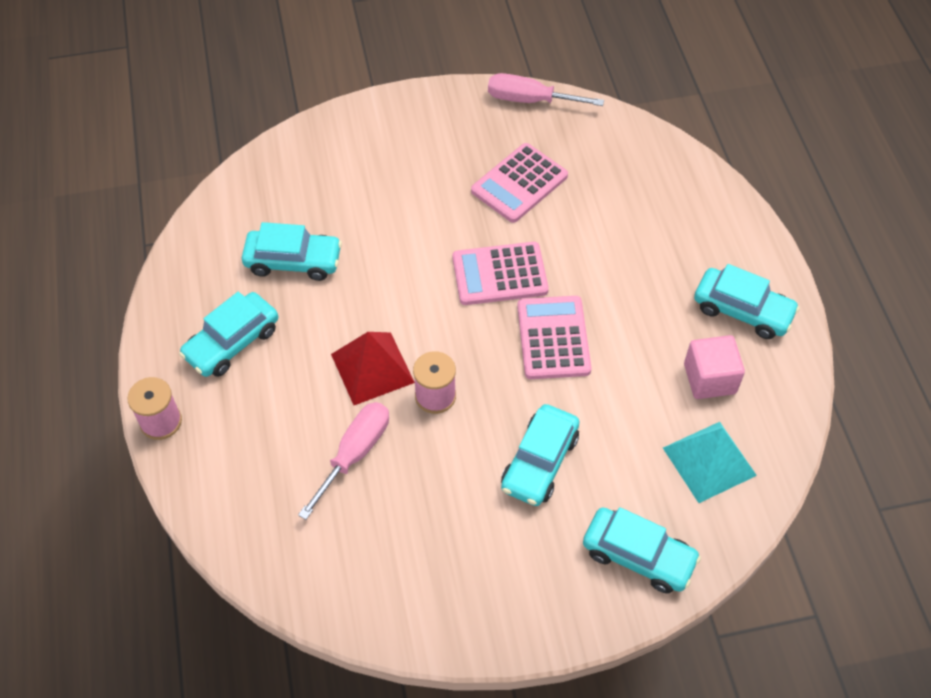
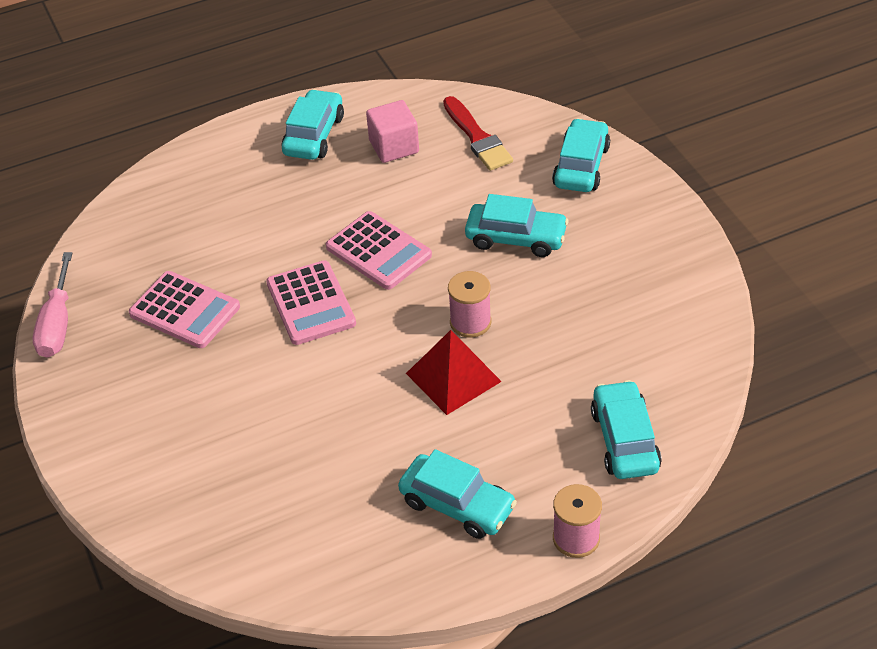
camera: 100 degrees left, 10 degrees down
(293, 261) = (333, 480): turquoise car -> turquoise car (624, 440)
(355, 454) = (554, 367): pink screwdriver -> none
(553, 338) = (378, 251): pink calculator -> pink calculator turned 120 degrees counterclockwise
(709, 461) = (477, 137): turquoise pyramid -> red brush

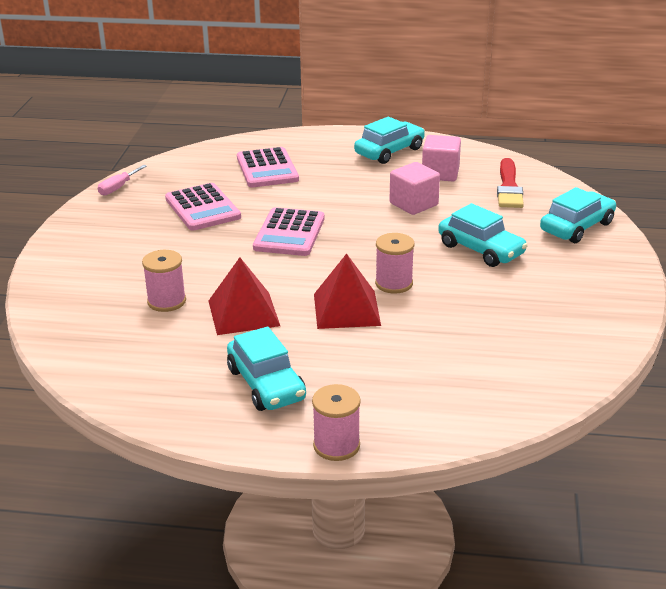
camera: 30 degrees right, 15 degrees down
(57, 324) = (118, 188): pink screwdriver -> pink screwdriver, size x0.63
(268, 455) = (166, 301): none -> pink spool
(359, 431) = (243, 313): none -> red pyramid
(378, 251) = (368, 223): pink calculator -> pink calculator (267, 169)
(402, 204) = (413, 204): none -> pink cube
(624, 440) = (444, 400): turquoise car -> none

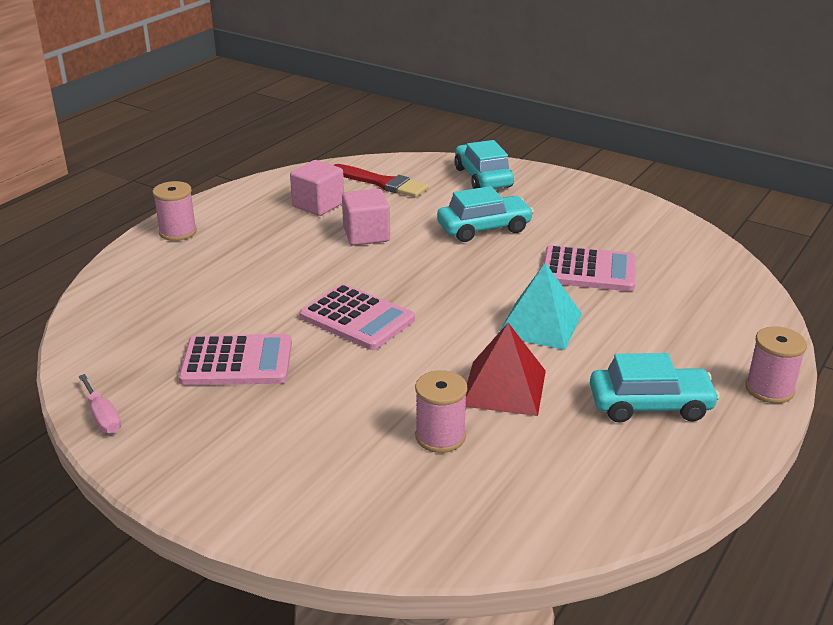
camera: 65 degrees left, 0 degrees up
(267, 169) = (187, 295): pink calculator -> pink calculator (588, 270)
(346, 309) = (540, 324): red pyramid -> turquoise pyramid
(389, 151) = (238, 216): turquoise car -> none
(394, 283) = (511, 286): pink spool -> pink spool (178, 232)

